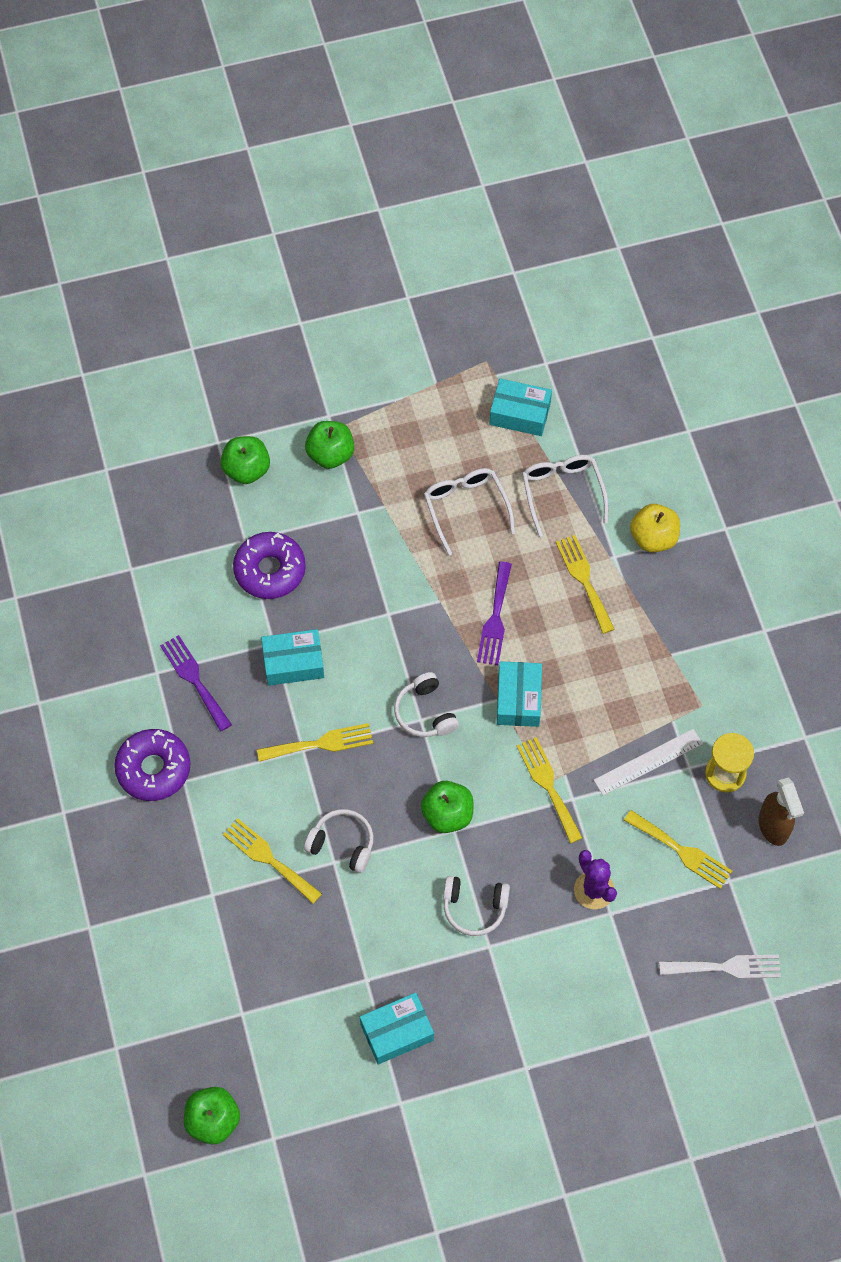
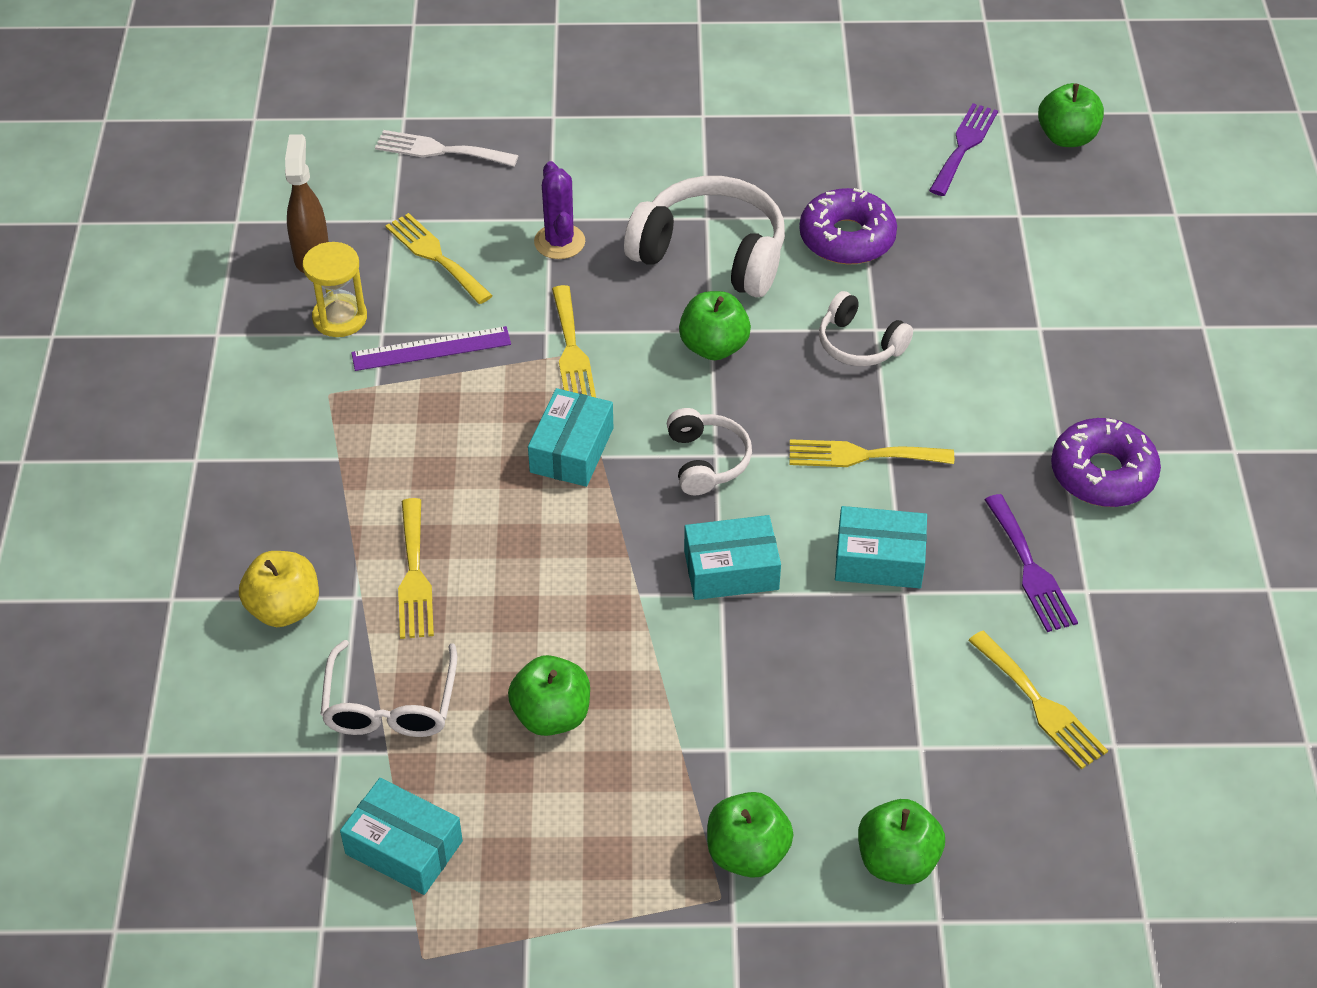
camera: 165 degrees left, 15 degrees down
(268, 858) = (959, 348): yellow fork -> yellow fork (1040, 704)
(270, 570) = (888, 693): purple donut -> purple donut (847, 238)
(397, 1032) = (839, 167): turquoise box -> turquoise box (731, 570)
(466, 508) = (551, 715): white glasses -> green apple
(474, 908) = (711, 253): white headphones -> white headphones, size x1.81
(495, 619) = (565, 553): purple fork -> purple fork (964, 146)
(648, 761) = (431, 349): white ruler -> purple ruler

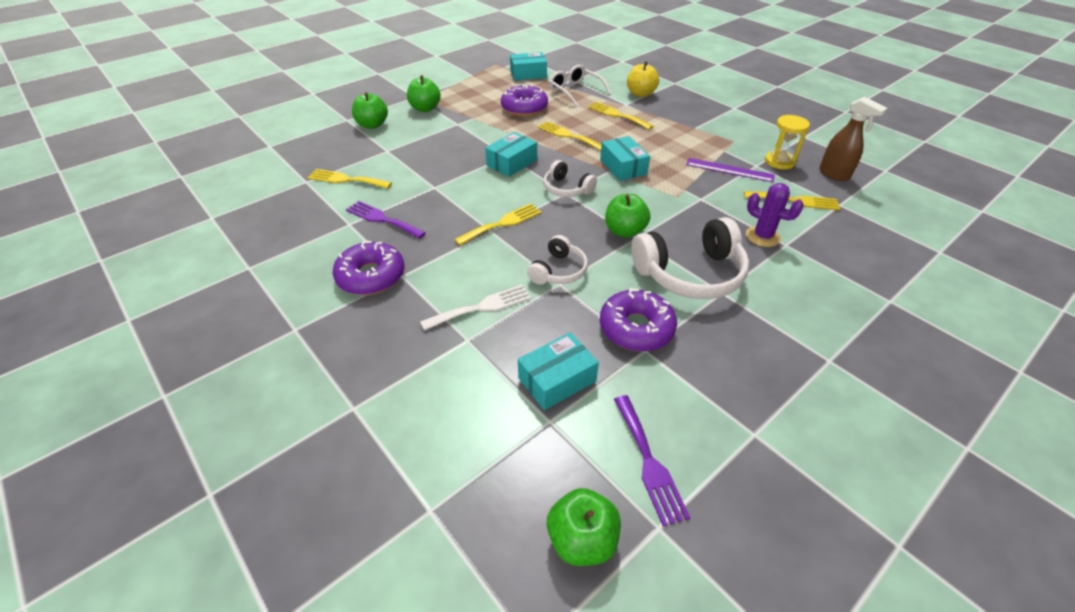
camera: 140 degrees right, 5 degrees down
(431, 349) = (729, 170): purple ruler -> purple ruler turned 75 degrees clockwise
(440, 150) = (892, 246): white fork -> white fork (482, 307)
(551, 715) = (524, 108): green apple -> purple donut
(571, 350) = (679, 197): yellow fork -> yellow fork (568, 135)
(859, 344) = (558, 271): white headphones -> white headphones turned 120 degrees clockwise
(879, 560) = (455, 192): turquoise box -> turquoise box (557, 379)

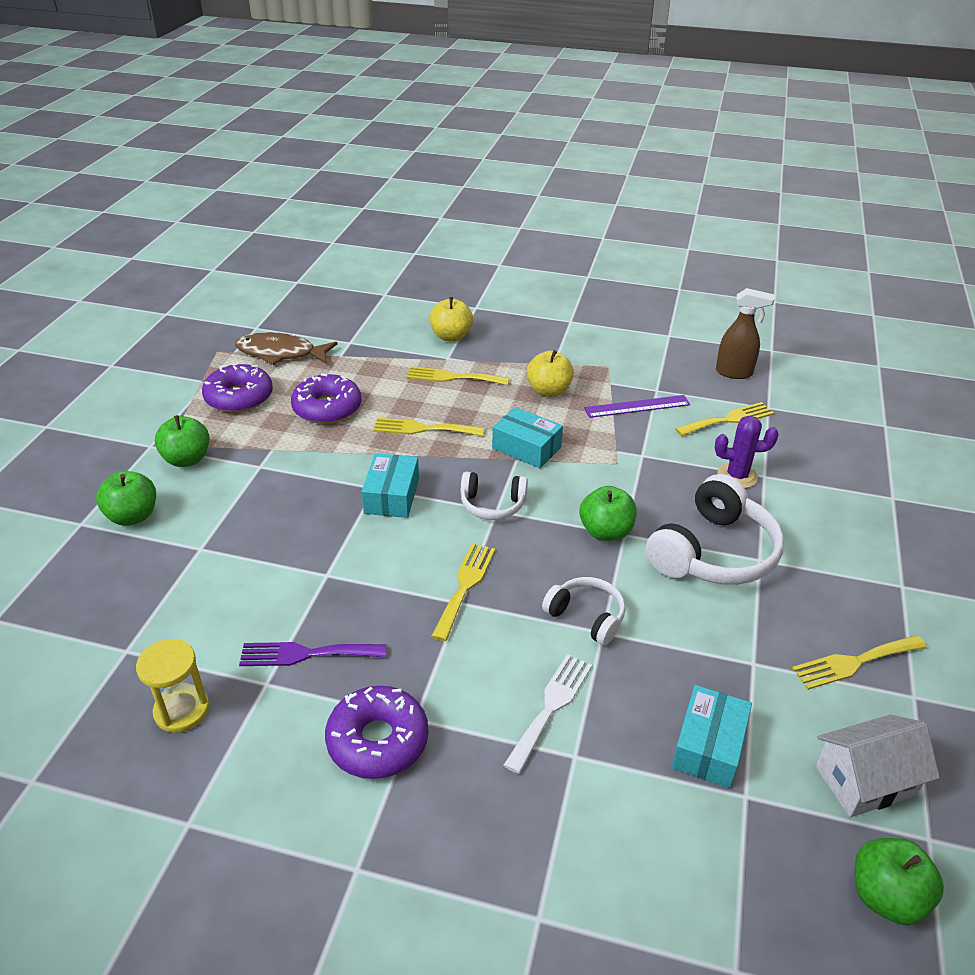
camera: 35 degrees left, 5 degrees down
(346, 179) = (187, 619): yellow fork -> yellow fork (854, 662)
(528, 74) = (280, 353): turquoise box -> brown fish
(558, 271) = (586, 616): white headphones -> white headphones turned 45 degrees counterclockwise
(575, 91) = (369, 359): white glasses -> none
(636, 328) = (723, 643): purple donut -> purple donut (239, 397)
(649, 462) = (864, 781): purple fork -> white house
(674, 141) = (549, 391): none -> yellow apple
(779, 162) = (674, 376): yellow hourglass -> yellow hourglass (182, 710)

